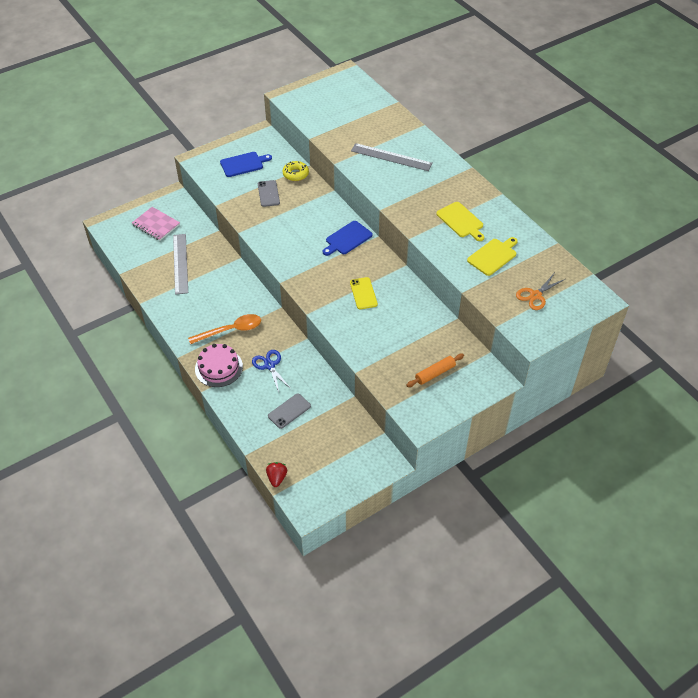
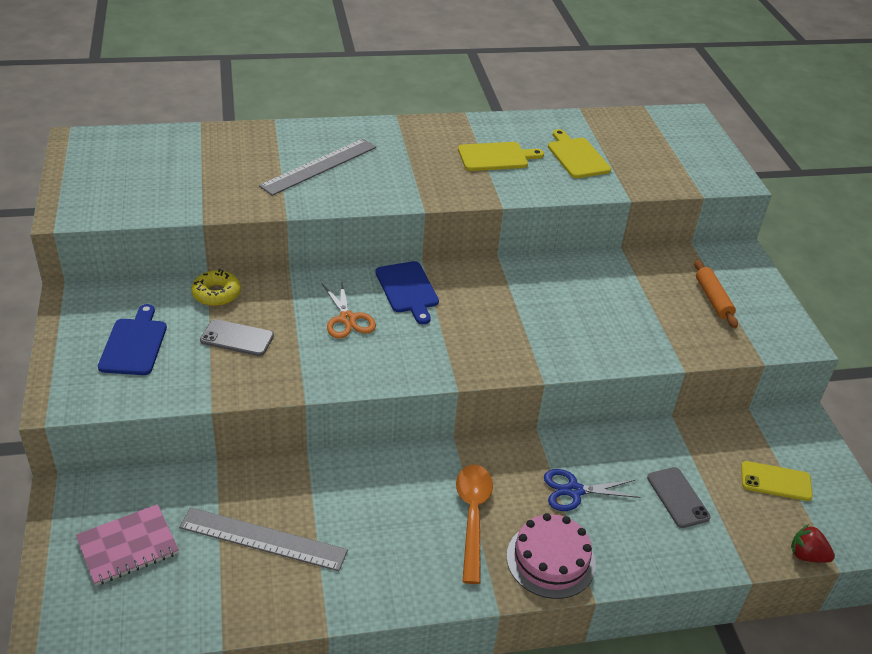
camera: 70 degrees left, 10 degrees down
(363, 293) = (531, 312): yellow phone -> yellow phone (776, 481)
(535, 295) = (662, 152): orange scissors -> orange scissors (347, 319)

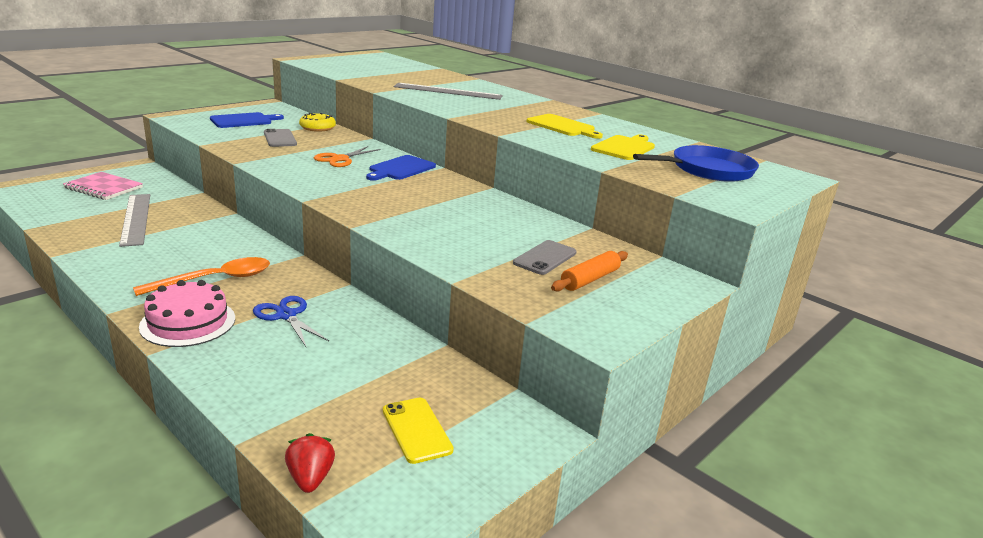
camera: 55 degrees right, 15 degrees down
(654, 147) = (708, 170): none -> blue pan
(678, 497) = (328, 370): grey phone -> grey phone (545, 258)

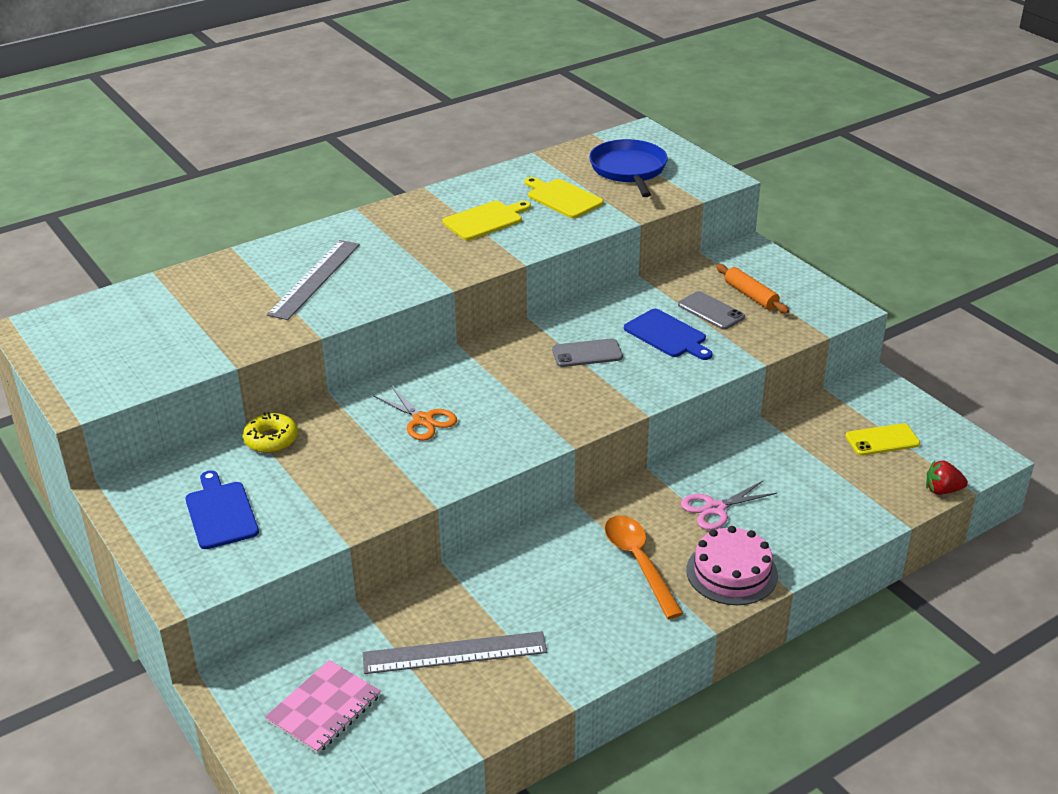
camera: 75 degrees left, 10 degrees up
(280, 138) = (324, 473): grey phone -> grey phone (587, 353)
(286, 315) = (715, 509): blue scissors -> pink scissors
(400, 169) = (463, 375): blue cutting board -> blue cutting board (667, 335)

